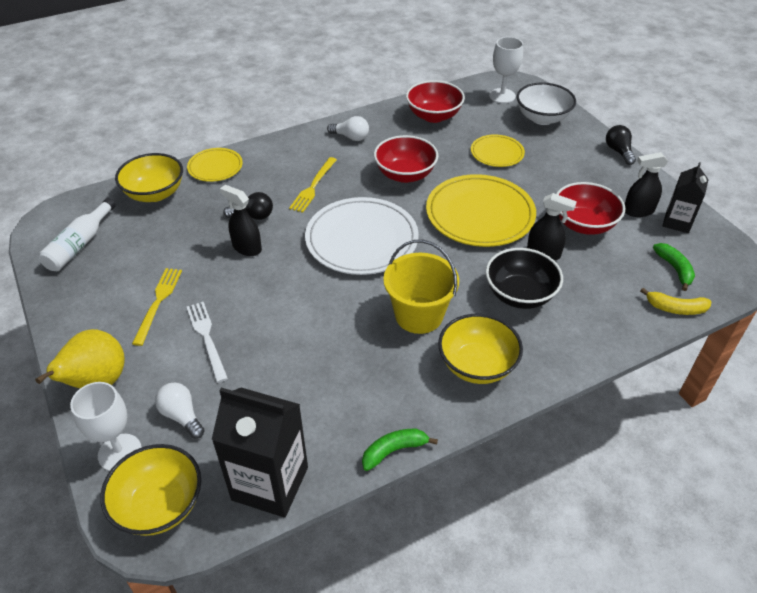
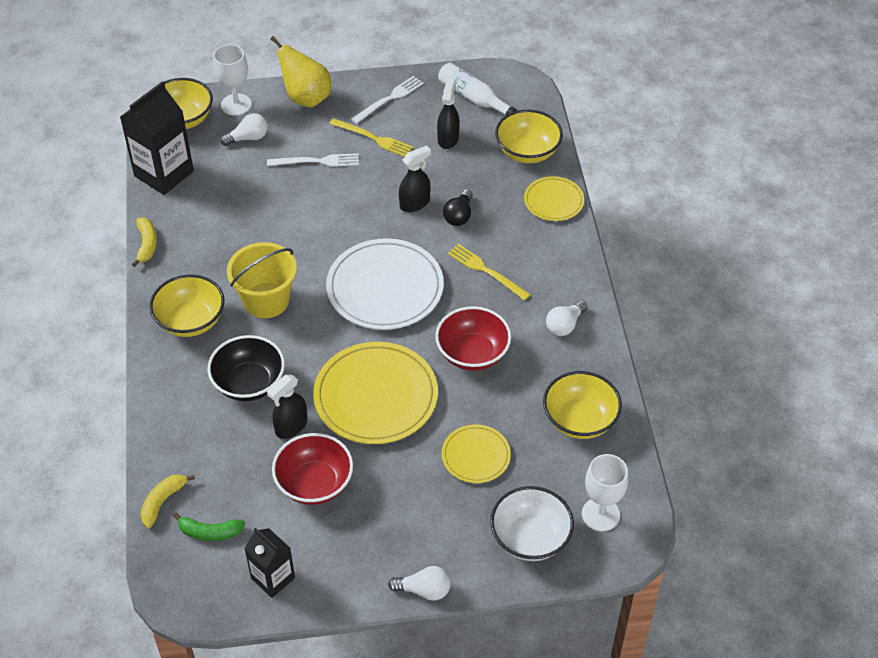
camera: 110 degrees right, 5 degrees up
(89, 307) = (389, 99): none -> white fork
(394, 451) = (147, 244): green banana -> yellow banana
(433, 116) = (580, 420): red bowl -> yellow bowl
(618, 151) = (424, 590): black light bulb -> white light bulb
(638, 211) = (309, 549): black spray bottle -> black spray bottle (448, 139)

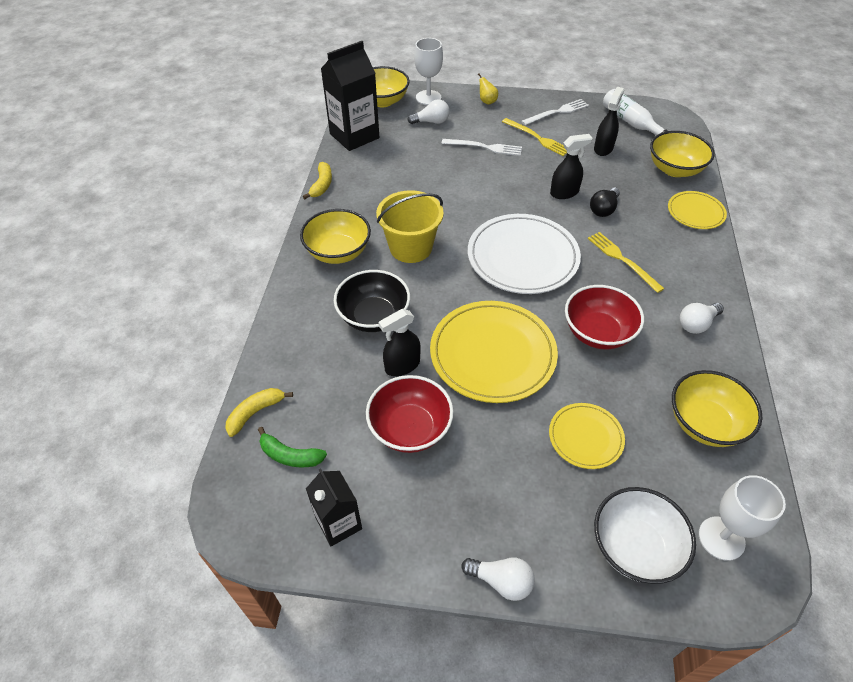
camera: 15 degrees right, 0 degrees up
(306, 98) = (487, 101): yellow pear -> yellow pear, size x0.47

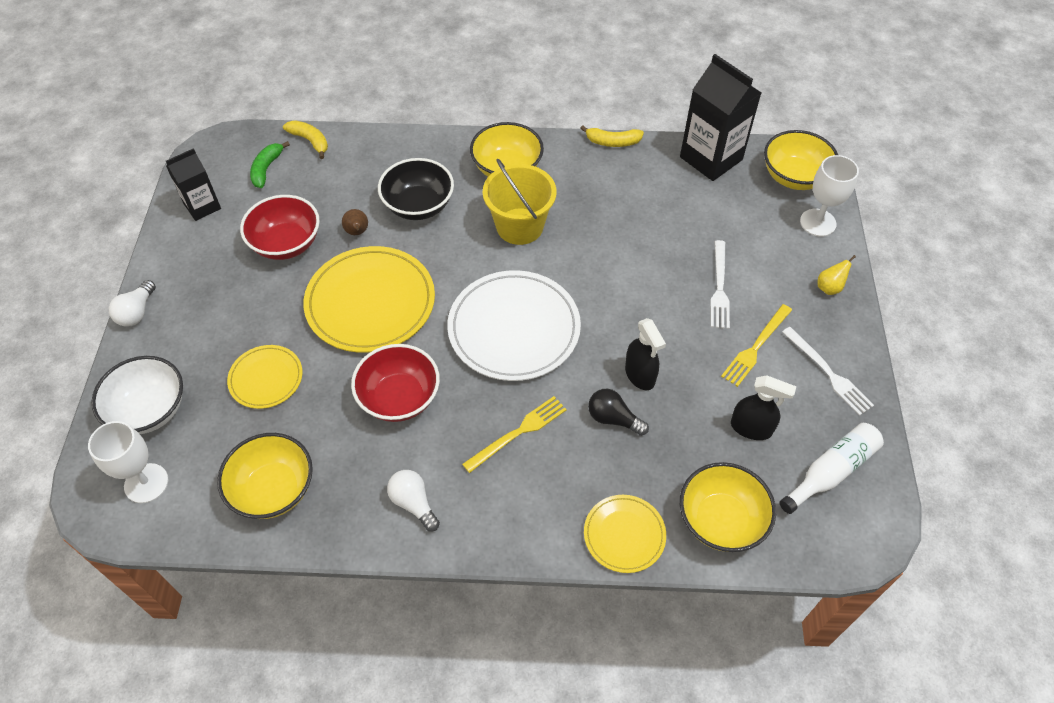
camera: 85 degrees right, 5 degrees up
(402, 365) = (357, 232): black spray bottle -> brown pear
(431, 122) = (762, 229): white light bulb -> none

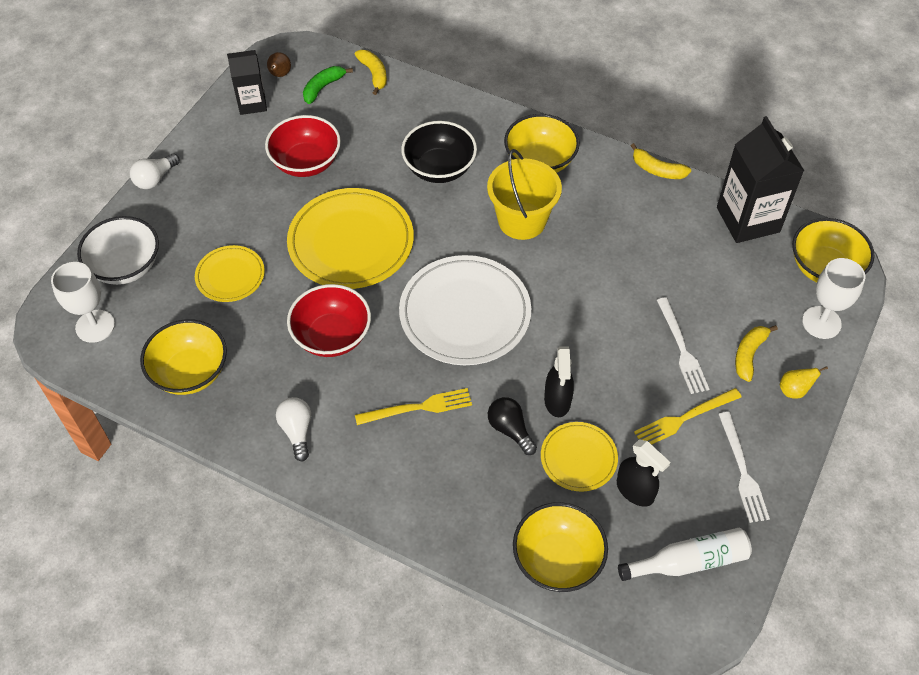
camera: 25 degrees right, 0 degrees up
(357, 232) = (372, 174): brown pear -> brown pear (279, 75)
(624, 535) = (462, 535): yellow plate -> yellow plate (578, 458)
(719, 287) = (681, 349): white fork -> white fork turned 45 degrees counterclockwise
(776, 271) = (749, 355): none -> yellow banana

